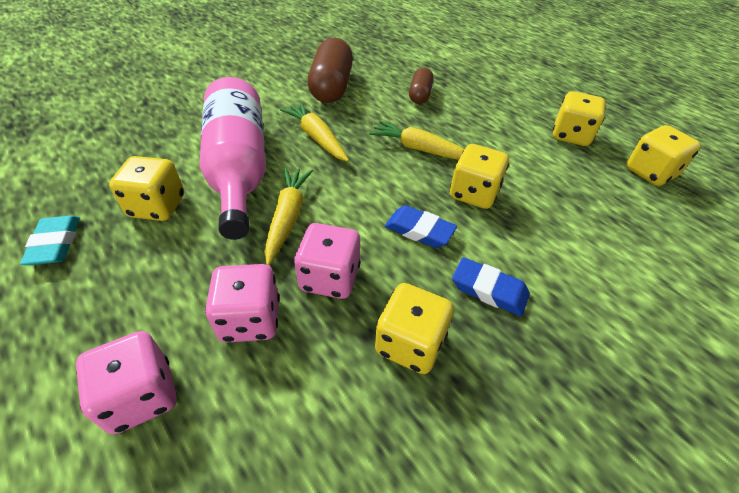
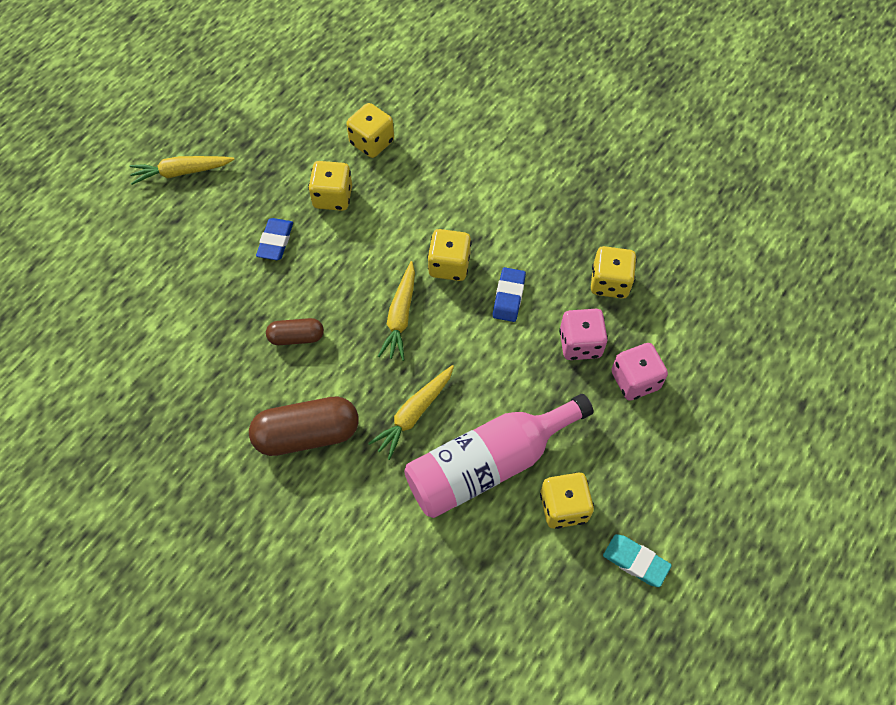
camera: 105 degrees left, 15 degrees up
(55, 244) = (635, 561): turquoise eraser -> turquoise eraser turned 60 degrees clockwise
(141, 396) = (709, 416): pink dice -> none
(288, 217) = (533, 395): yellow carrot -> yellow carrot (181, 172)
(489, 290) = (548, 245): blue eraser -> blue eraser (275, 241)

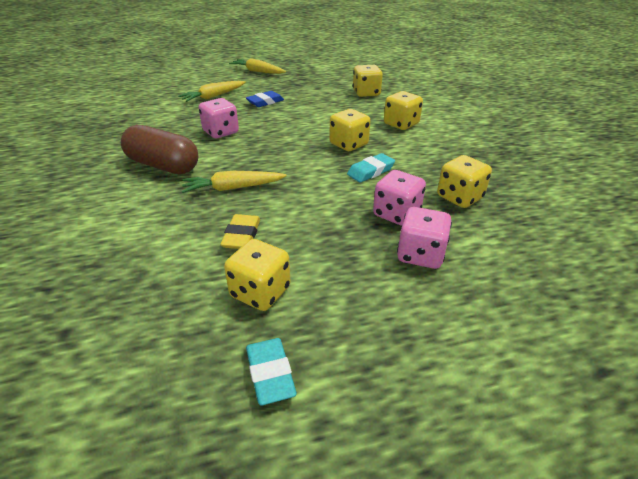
camera: 40 degrees right, 25 degrees down
(296, 337) = (221, 132): brown capsule -> pink dice
(333, 197) = (317, 100): yellow dice -> yellow dice (401, 124)
(400, 316) = (288, 149): yellow carrot -> yellow carrot (213, 96)
(488, 464) = (241, 235): pink bottle -> yellow eraser
(508, 297) = (370, 171): blue eraser -> turquoise eraser

